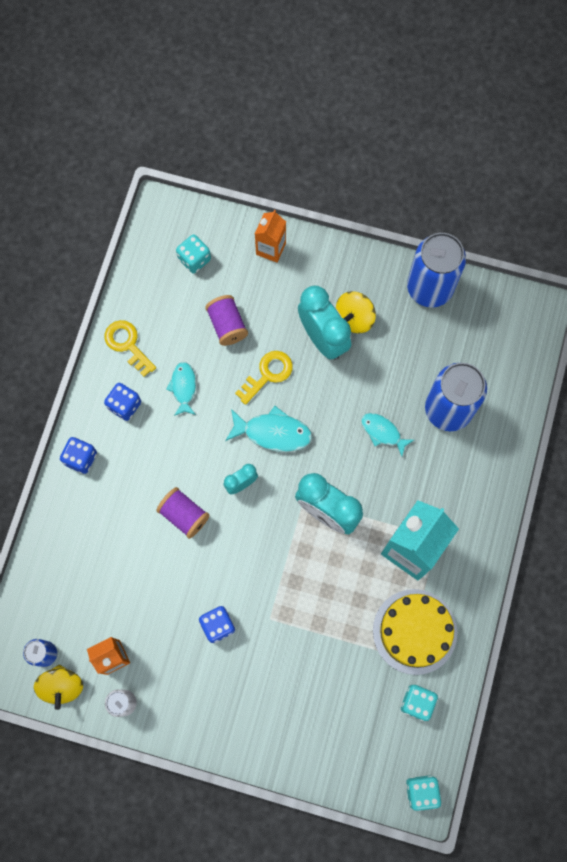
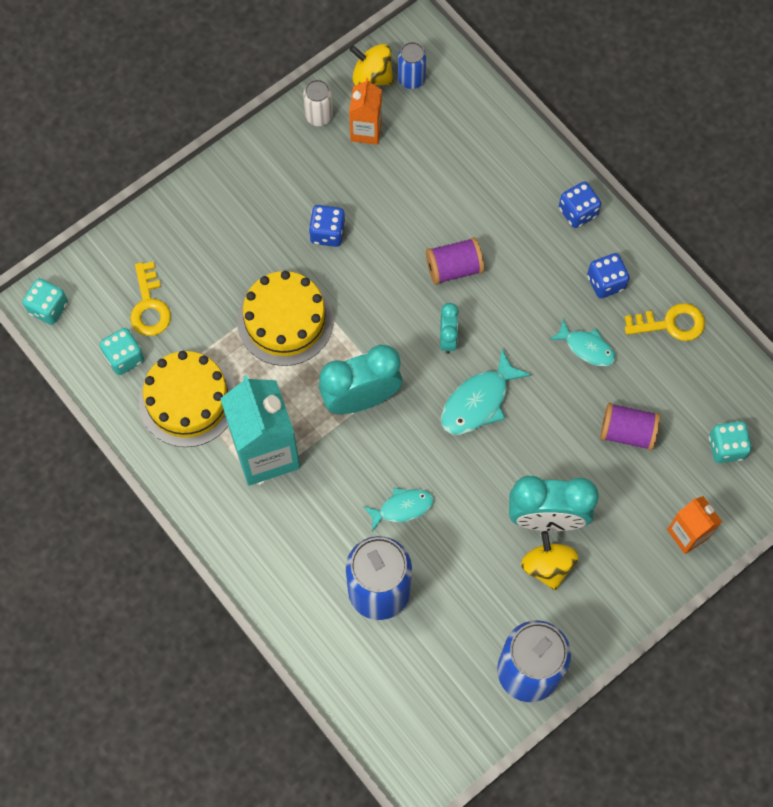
camera: 125 degrees right, 5 degrees down
(268, 374) = (544, 437): yellow key -> yellow key (149, 306)
(307, 606) = (285, 320): none -> yellow cake

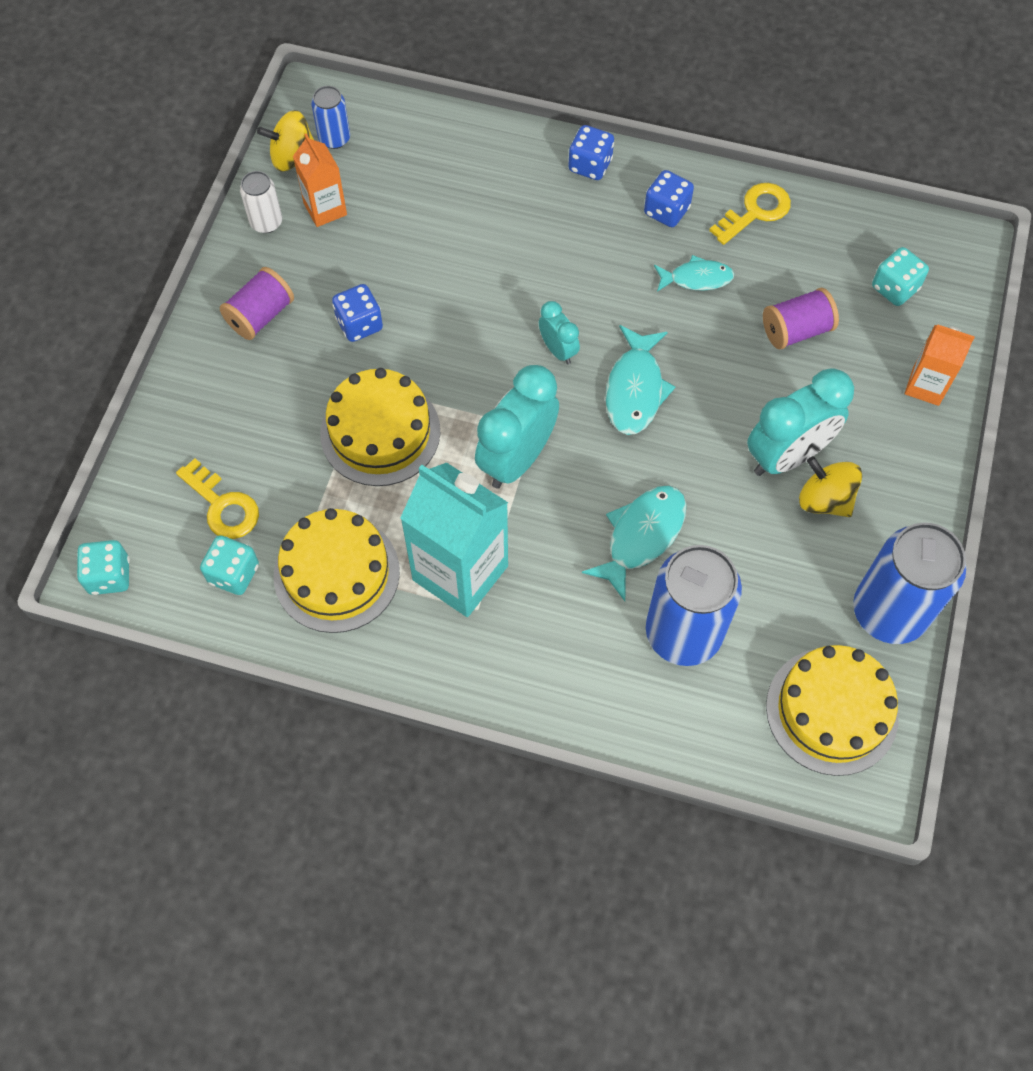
camera: 35 degrees left, 5 degrees down
(402, 508) = (641, 536): turquoise fish -> turquoise fish, size x1.52
(435, 709) = (832, 711): none -> yellow cake
(454, 268) = (512, 283): purple spool -> purple spool (260, 315)

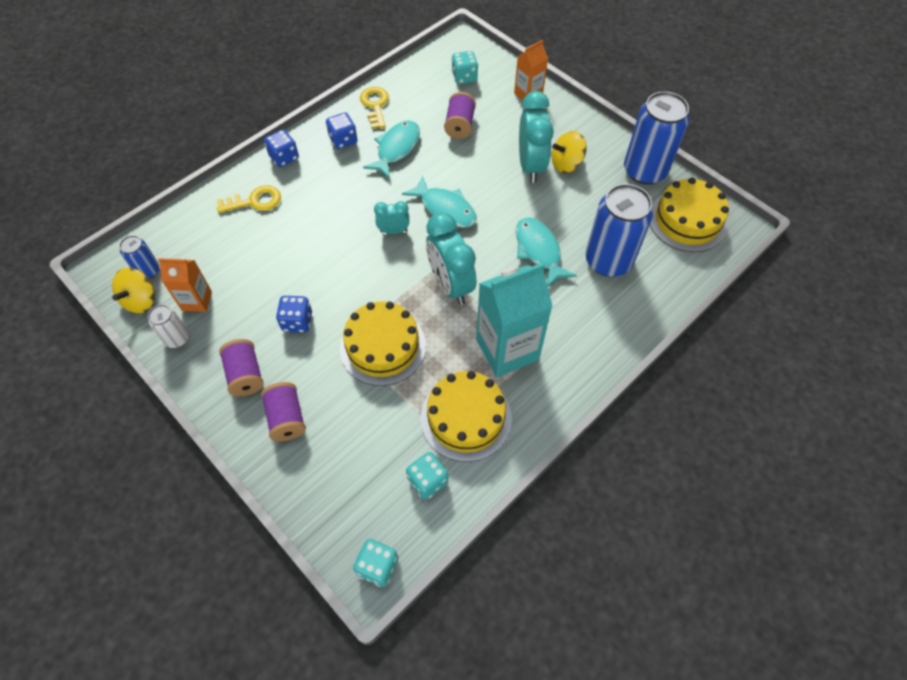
camera: 60 degrees left, 5 degrees down
(222, 505) = (372, 464): yellow key -> yellow key (254, 201)
(231, 388) = (287, 418): none -> purple spool
(696, 278) = (396, 149): turquoise fish -> turquoise fish, size x1.52

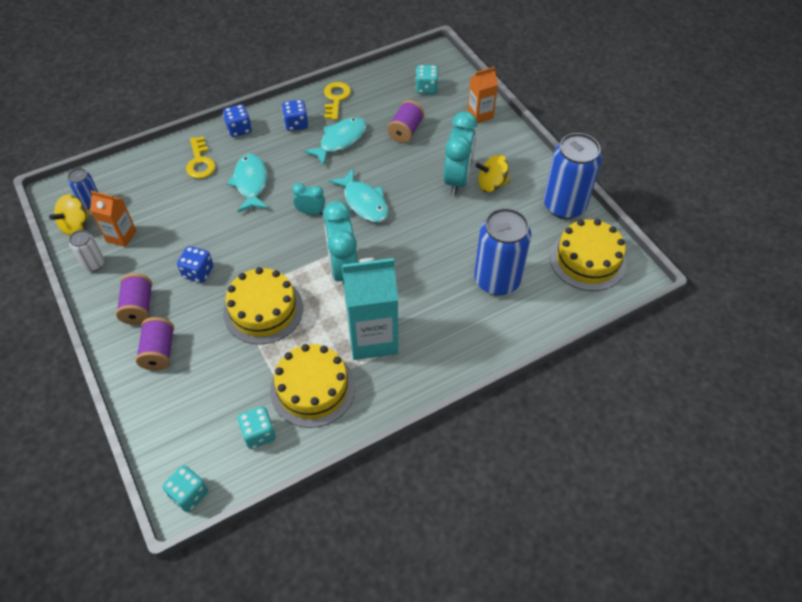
camera: 15 degrees right, 5 degrees down
(254, 201) = (200, 162): yellow key -> yellow key turned 75 degrees clockwise
(539, 251) = (435, 257): turquoise fish -> turquoise fish (251, 183)

